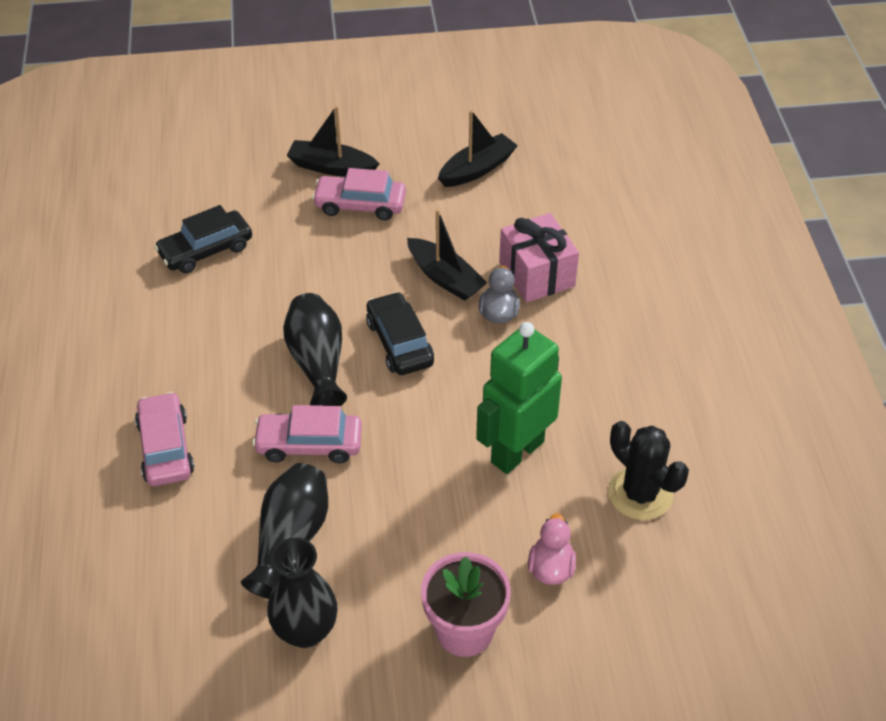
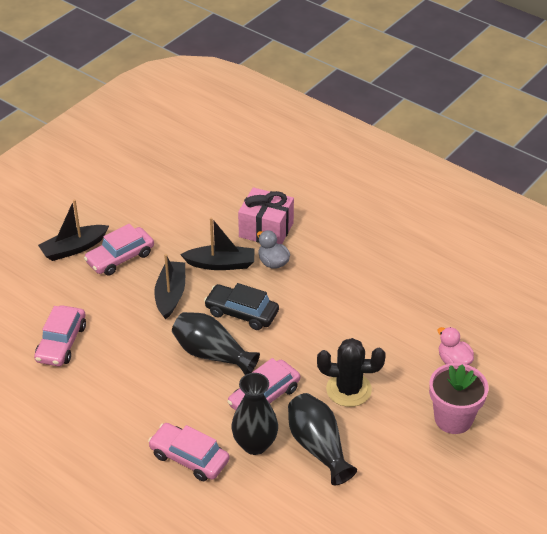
camera: 45 degrees left, 5 degrees down
(205, 250) = (61, 343): black car -> pink car
(305, 631) = (383, 480): black vase -> black vase (255, 444)
(477, 169) = (161, 196): black boat -> black boat (170, 295)
(516, 451) = (369, 321): green robot -> none
(640, 494) = (448, 298): black cactus -> black cactus (348, 389)

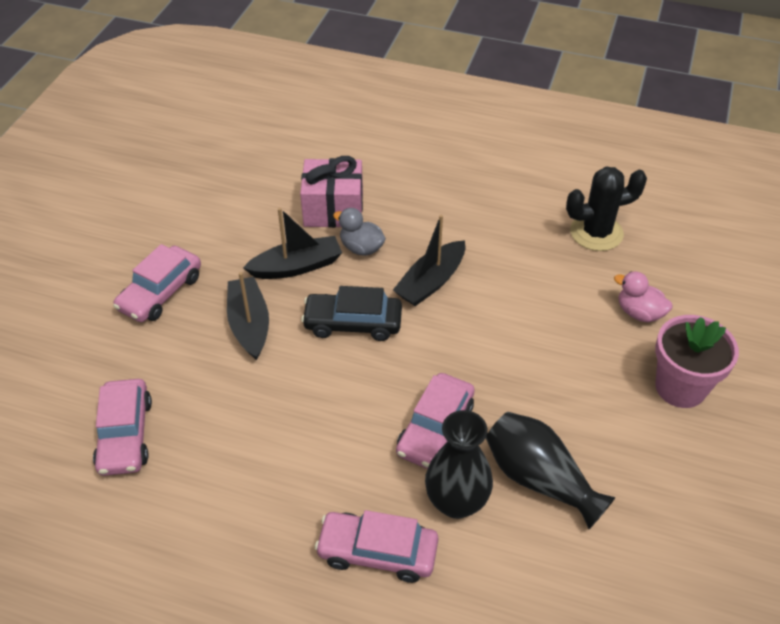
camera: 20 degrees left, 5 degrees up
(74, 248) = (92, 296): black boat -> black boat (431, 282)
(212, 354) = (340, 390): black vase -> none
(348, 389) = (536, 387): black cactus -> black cactus (596, 233)

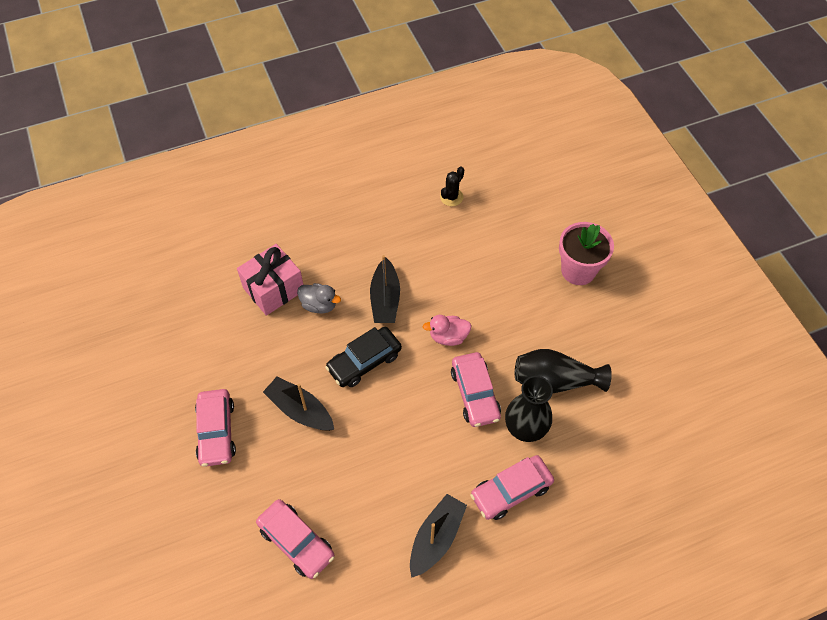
camera: 40 degrees left, 10 degrees up
(297, 266) = (290, 348): black boat -> black boat (436, 538)
(361, 248) = (319, 305): grey duck -> grey duck turned 150 degrees counterclockwise
(596, 233) = (451, 197): black cactus -> black cactus, size x0.59
(639, 313) = (519, 237): pink duck -> pink duck (448, 337)

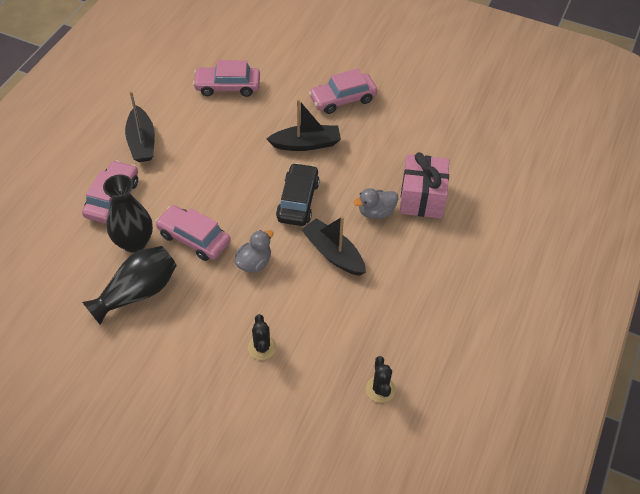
camera: 135 degrees right, 5 degrees down
(216, 431) = (342, 99): pink car -> pink car turned 60 degrees counterclockwise
(448, 337) = (254, 263): pink duck -> grey duck
(499, 274) = (262, 347): none -> black cactus
(578, 270) = (193, 409): pink flower pot -> none

